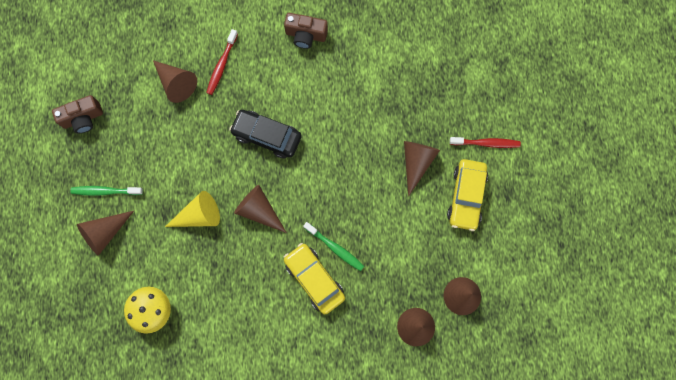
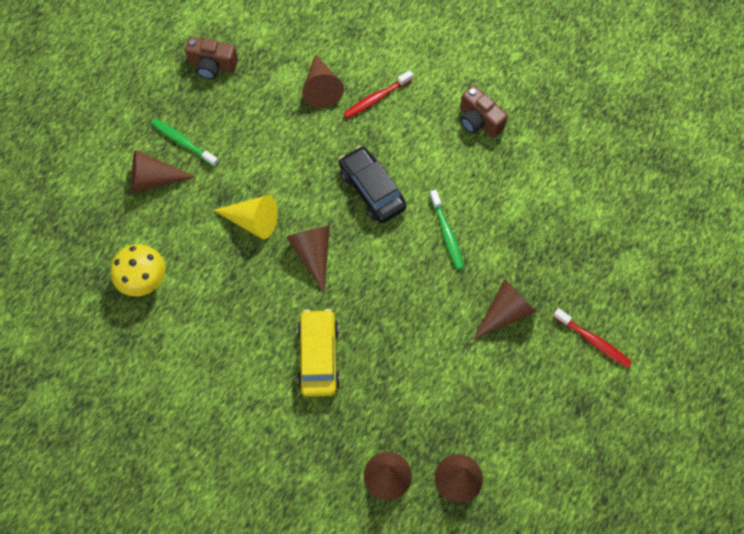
camera: 35 degrees right, 10 degrees down
(335, 248) = (361, 340): green toothbrush -> green toothbrush (447, 234)
(466, 196) = (534, 380): yellow car -> none

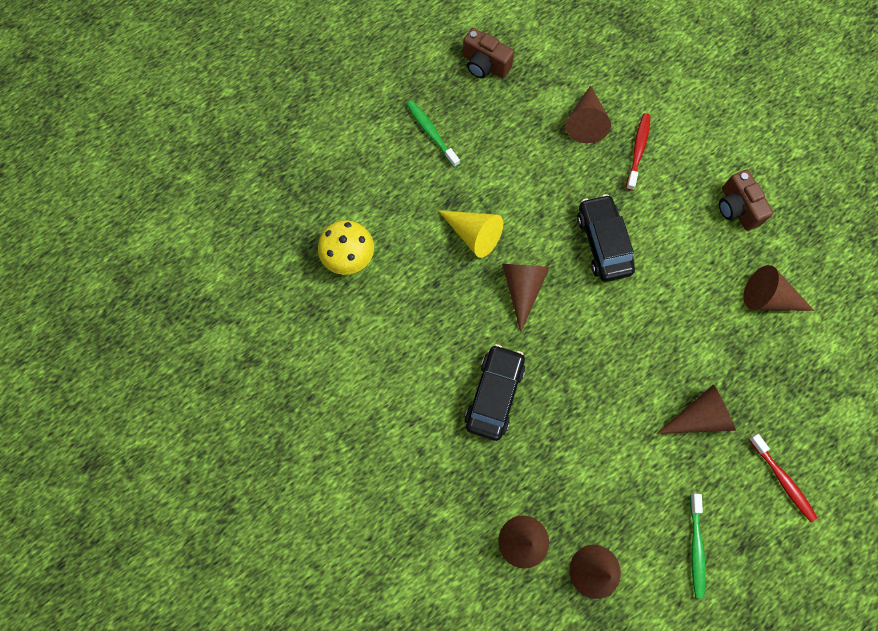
camera: 20 degrees right, 5 degrees up
(154, 179) = (391, 160): brown cone -> brown cone (768, 298)
(318, 356) = (494, 394): yellow car -> black car
(376, 98) = (638, 150): red toothbrush -> red toothbrush turned 120 degrees clockwise
(447, 234) = (665, 314): green toothbrush -> green toothbrush (696, 548)

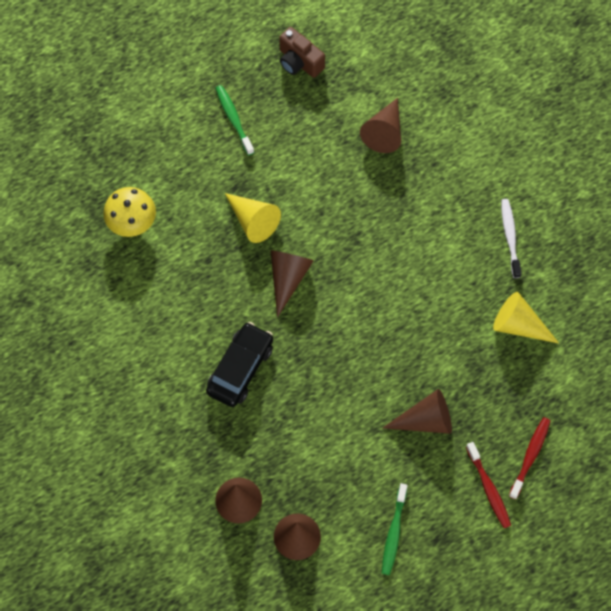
camera: 10 degrees right, 5 degrees down
(603, 243) = (374, 248): black car -> none
(638, 150) = (428, 167): red toothbrush -> red toothbrush (530, 456)
(736, 208) = (510, 237): brown camera -> white toothbrush
(768, 298) = (519, 325): brown cone -> yellow cone

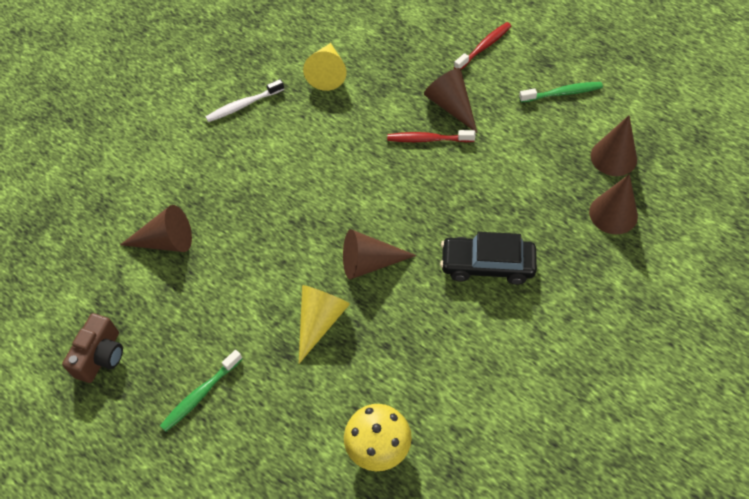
camera: 110 degrees left, 10 degrees down
(530, 456) = (440, 30): red toothbrush -> red toothbrush (428, 139)

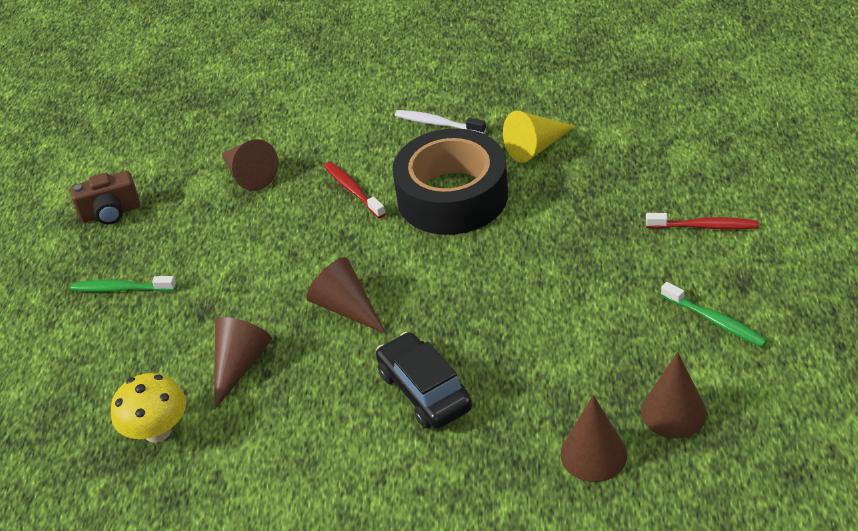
camera: 55 degrees right, 15 degrees down
(320, 321) = (254, 314): yellow cone -> none
(325, 142) = (452, 196): none -> black tape
(428, 139) = (533, 259): red toothbrush -> red toothbrush (353, 190)
(451, 106) = (595, 250): brown cone -> brown cone (239, 365)

